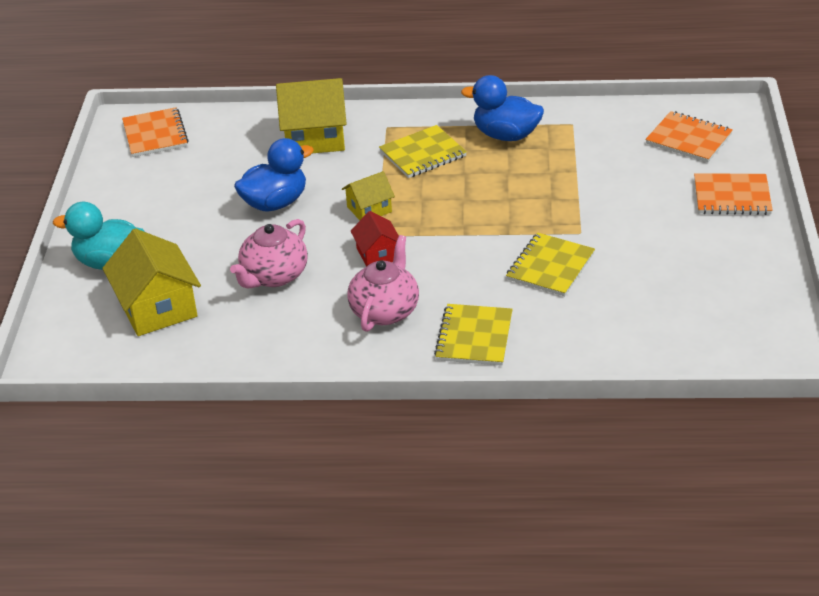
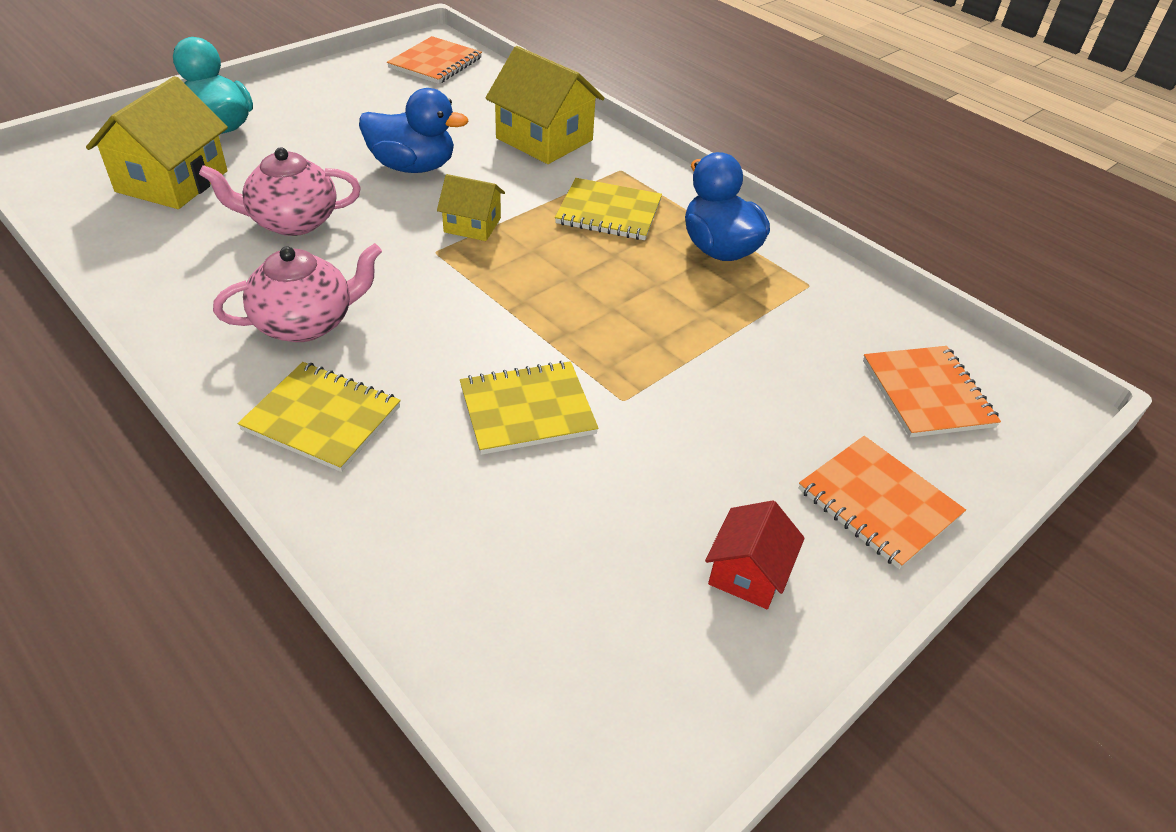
camera: 40 degrees right, 5 degrees up
(377, 254) = (402, 268): red house -> red house (748, 572)
(474, 337) = (322, 418): yellow notebook -> yellow notebook turned 60 degrees clockwise

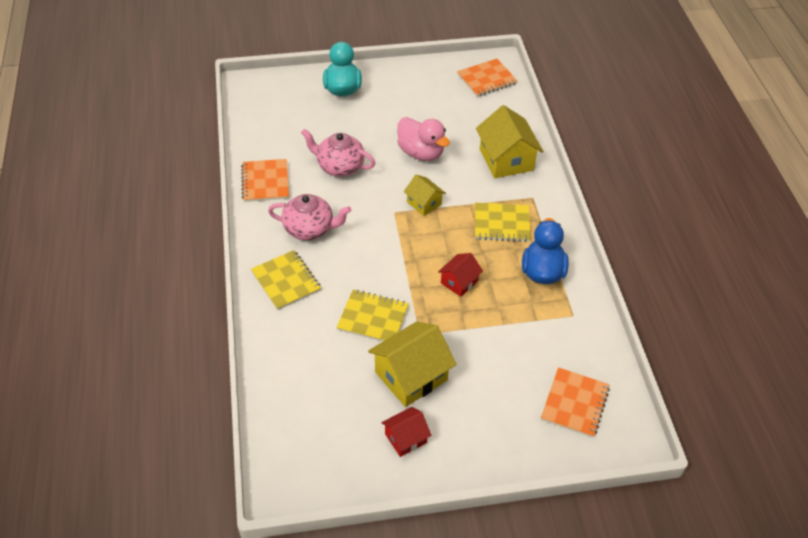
camera: 35 degrees right, 5 degrees up
(172, 181) = (300, 119): yellow house -> yellow house (411, 376)
(413, 167) = (421, 153): blue duck -> pink duck
(608, 212) = (501, 223): yellow notebook -> yellow notebook turned 45 degrees counterclockwise
(617, 305) = (459, 282): none -> red house
(878, 503) = (493, 441): orange notebook -> orange notebook (265, 182)

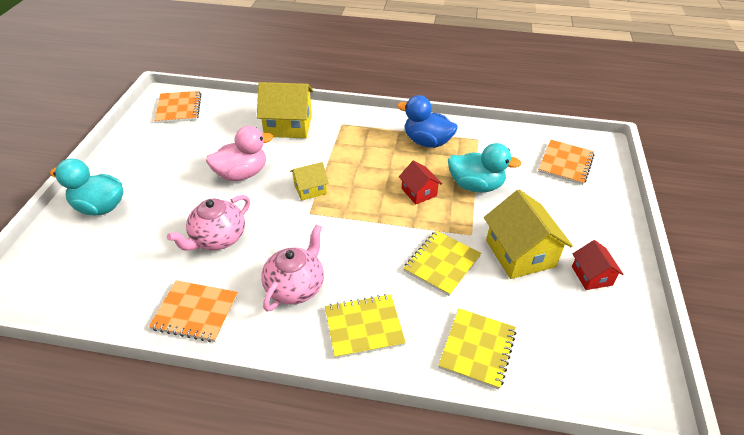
camera: 70 degrees left, 5 degrees down
(492, 326) = (475, 185): none -> turquoise duck
(501, 223) = (362, 148): yellow notebook -> yellow notebook (477, 349)
(574, 403) = (565, 163): orange notebook -> orange notebook turned 75 degrees clockwise

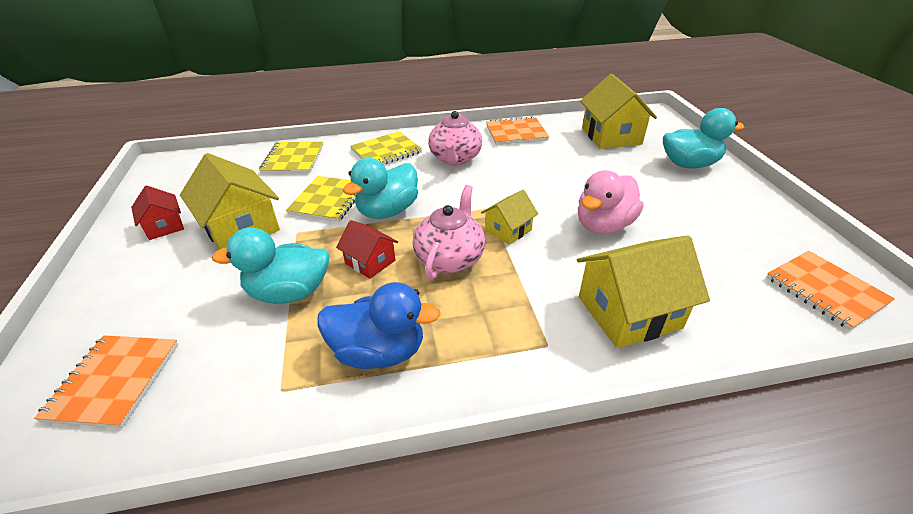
camera: 160 degrees right, 5 degrees down
(106, 269) = (611, 136): none -> yellow house
(218, 238) = (553, 170): pink teapot -> pink teapot (450, 258)
(392, 234) = (388, 211): none -> turquoise duck

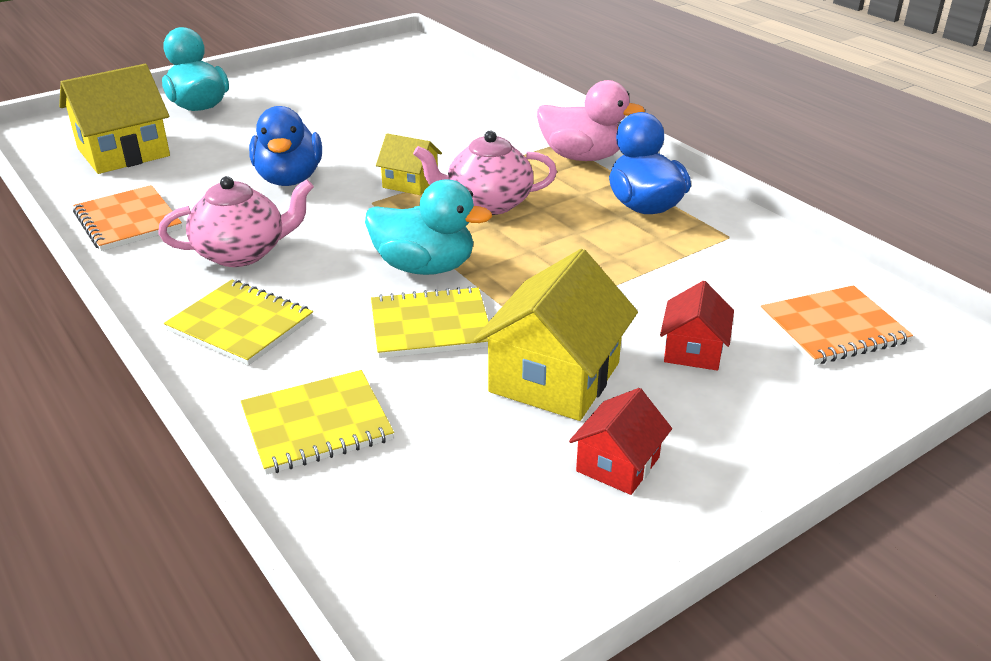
camera: 115 degrees left, 5 degrees down
(289, 292) = (628, 279): turquoise duck -> none
(370, 262) = (534, 247): red house -> red house (693, 350)
(542, 183) = (289, 179): none -> blue duck
(603, 225) = (365, 138): pink duck -> pink duck (582, 157)
(628, 312) = (492, 118): yellow house -> none
(825, 290) = (403, 60): orange notebook -> none

